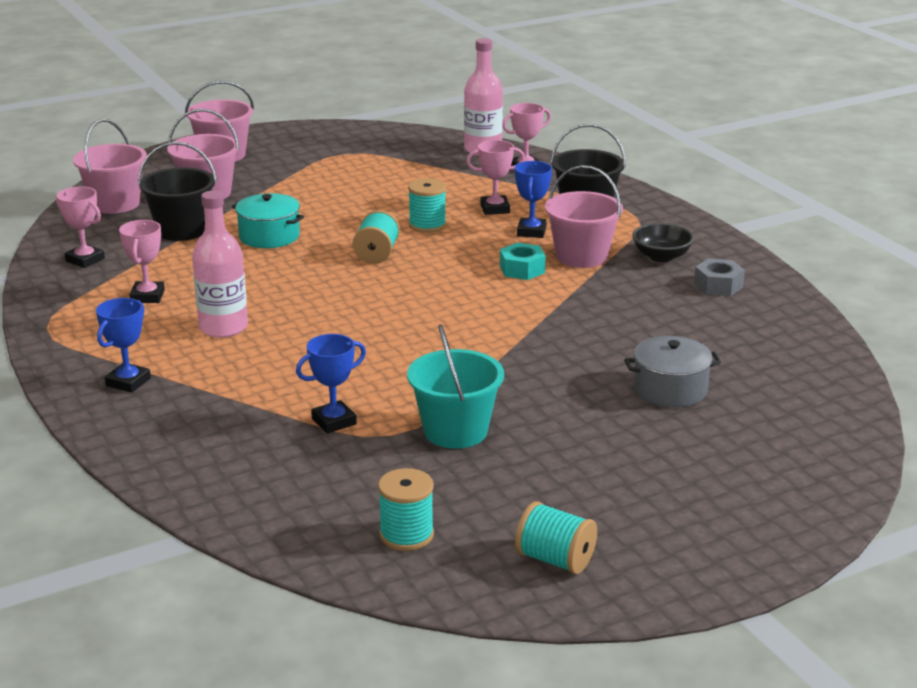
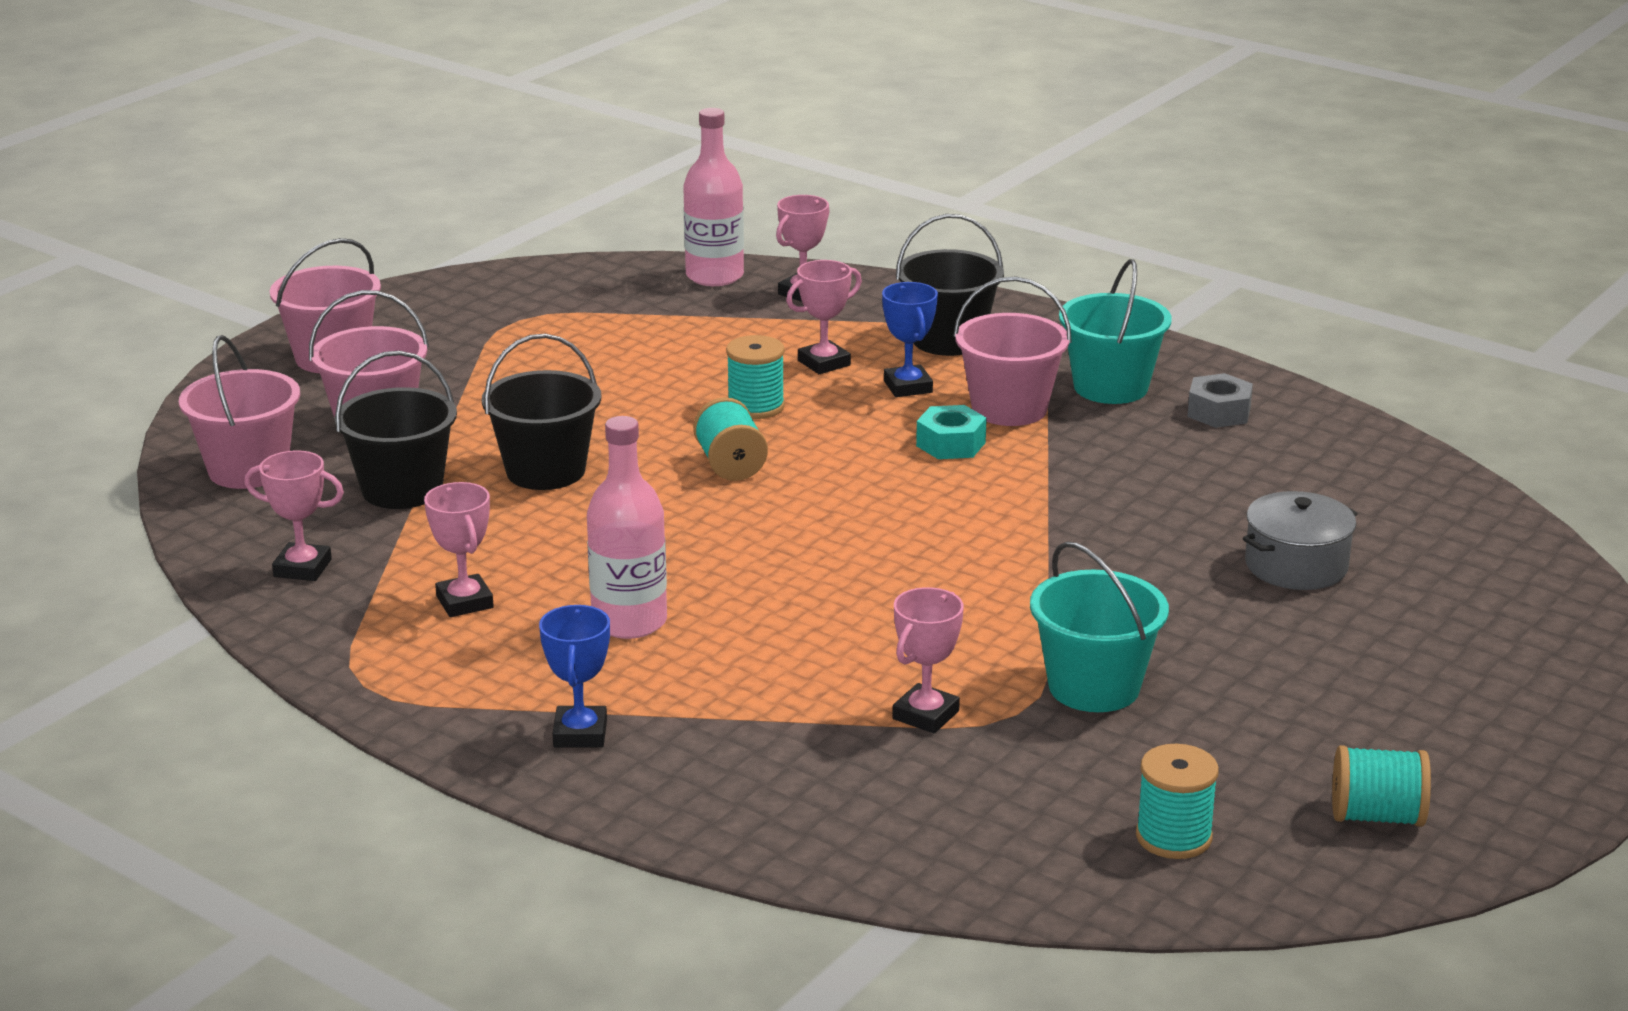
camera: 25 degrees left, 0 degrees up
(269, 236) = (545, 471): turquoise pot -> black bucket
(334, 421) = (925, 715): blue trophy -> pink trophy
(661, 256) = (1110, 387): black bowl -> turquoise bucket

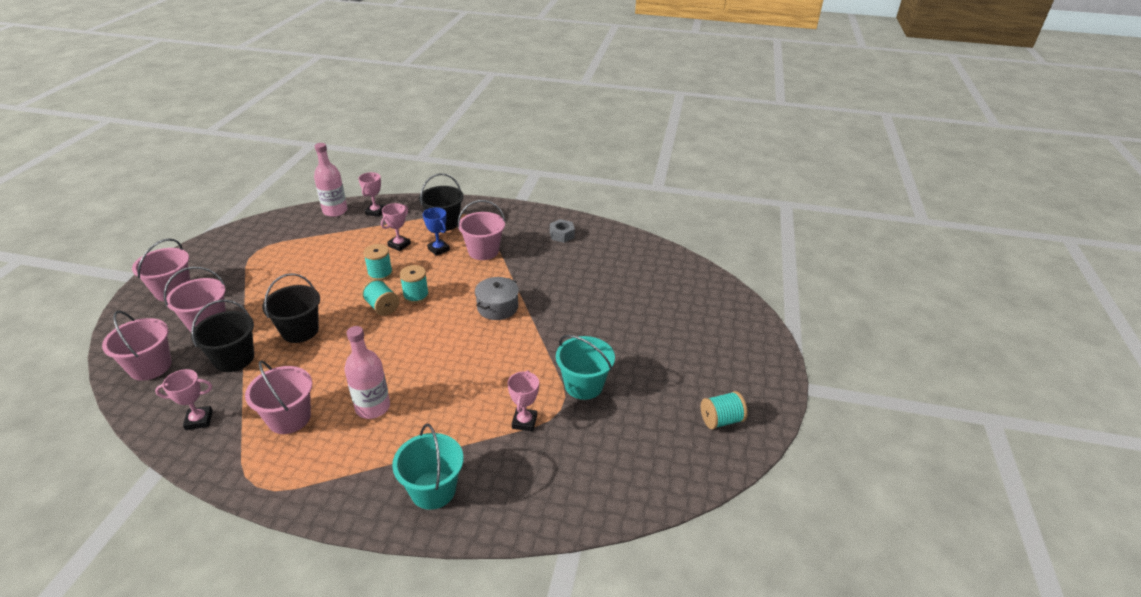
camera: 25 degrees left, 10 degrees up
(464, 602) = (289, 418): pink trophy -> pink bucket
(580, 733) = (376, 483): blue trophy -> none
(950, 444) = (468, 274): turquoise nut -> none
(1110, 387) = (516, 232): turquoise bucket -> turquoise bucket (433, 490)
(1173, 837) = (654, 457): turquoise spool -> turquoise spool (416, 295)
(1296, 566) = (626, 301): grey pot -> grey pot (497, 307)

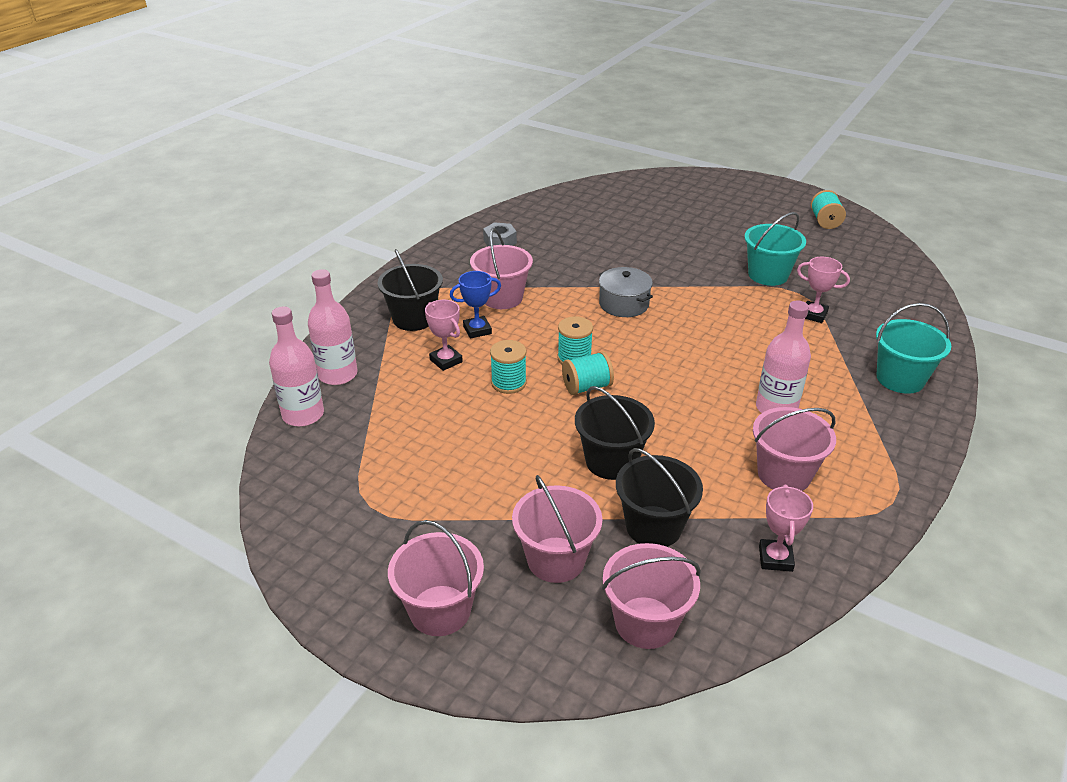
camera: 70 degrees left, 0 degrees up
(375, 212) = (338, 374): pink trophy -> pink bottle

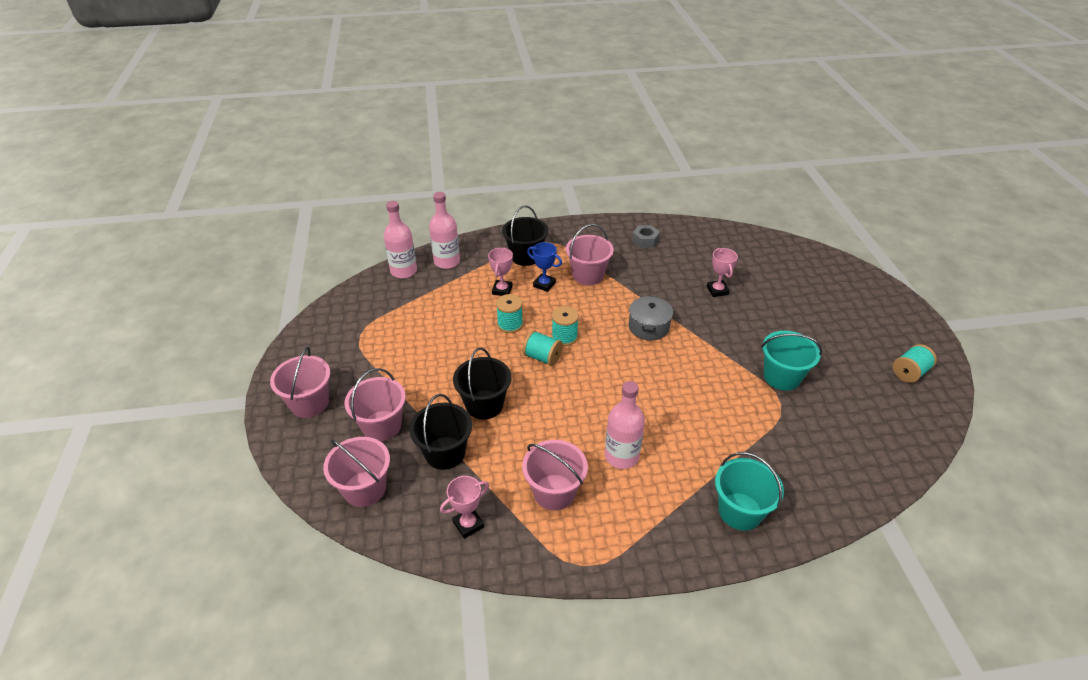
camera: 50 degrees right, 5 degrees up
(813, 315) = (762, 425): pink trophy -> pink trophy (717, 290)

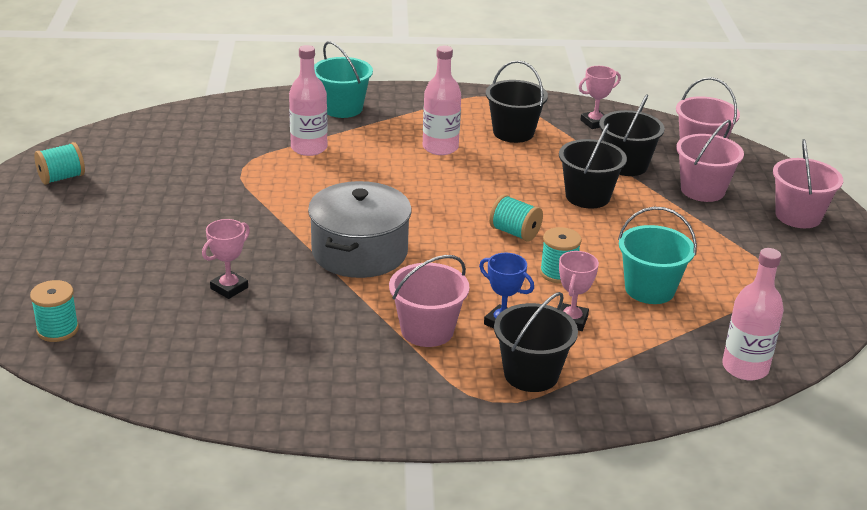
camera: 175 degrees left, 10 degrees down
(447, 262) = (673, 378): pink bottle -> pink bottle (309, 148)
(554, 492) = (513, 132): pink bucket -> black bucket
(564, 337) = (482, 251): turquoise spool -> turquoise spool (57, 330)
(645, 240) = (302, 383): grey nut -> none
(648, 327) = (359, 252): grey pot -> grey pot, size x1.64
(717, 290) = (229, 288): pink trophy -> pink trophy turned 45 degrees clockwise
(782, 377) = (220, 188): turquoise bucket -> turquoise bucket (649, 289)

